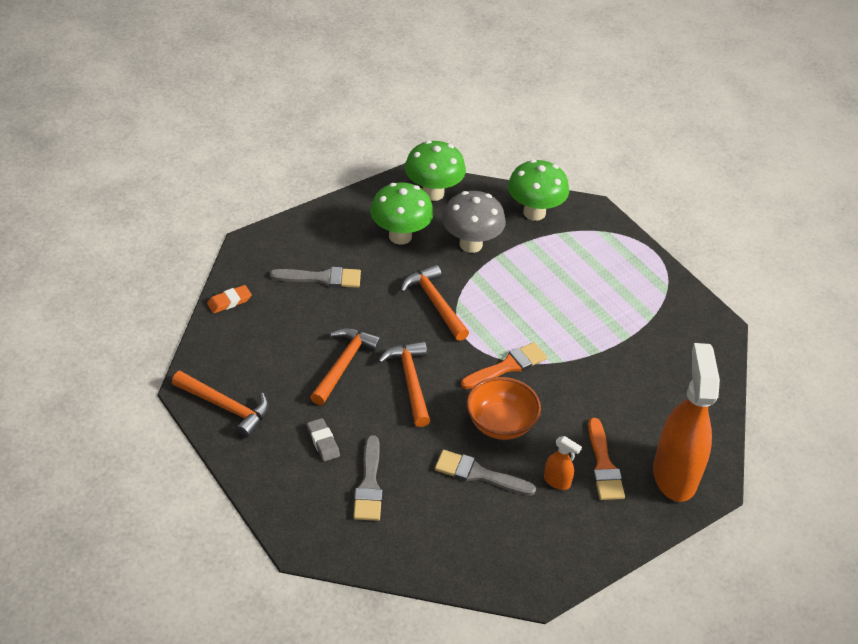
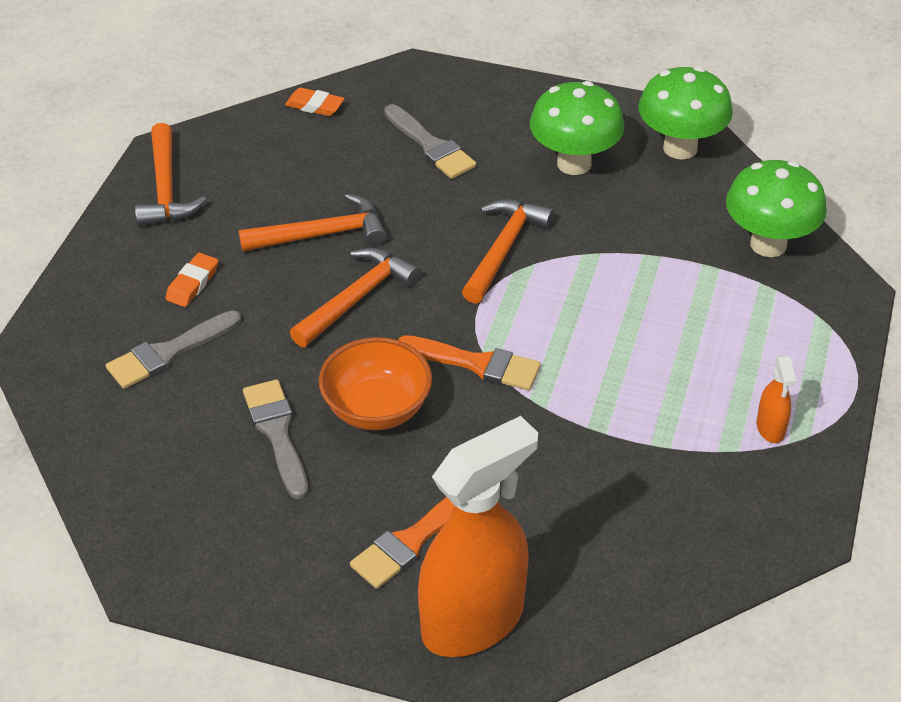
camera: 55 degrees right, 0 degrees up
(323, 442) = (192, 283): grey eraser -> orange eraser
(471, 244) = (638, 223): grey mushroom -> none
(557, 481) = (339, 509): orange spray bottle -> orange spray bottle (770, 428)

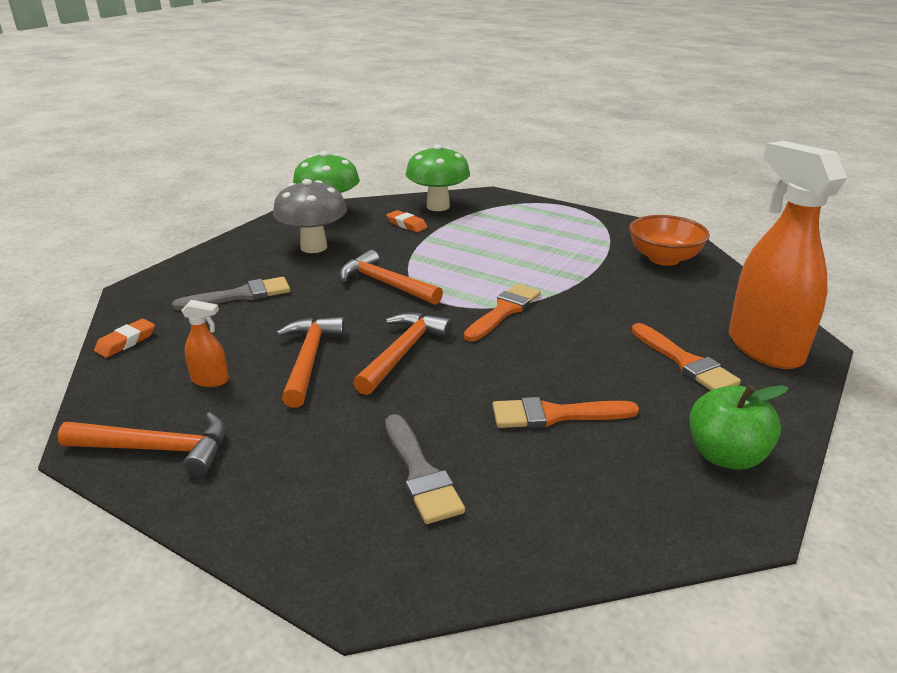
camera: 75 degrees left, 15 degrees down
(192, 283) = (324, 445): orange eraser -> orange eraser (406, 224)
(241, 571) = (726, 455): none -> green apple
(277, 433) = (555, 415): grey brush -> orange brush
(357, 298) = (403, 352): orange hammer -> orange hammer turned 60 degrees clockwise
(376, 408) = (539, 360): orange bowl -> orange bowl (664, 258)
(574, 163) = (314, 247): green mushroom -> grey mushroom
(770, 428) = (594, 230): orange spray bottle -> orange spray bottle (210, 380)

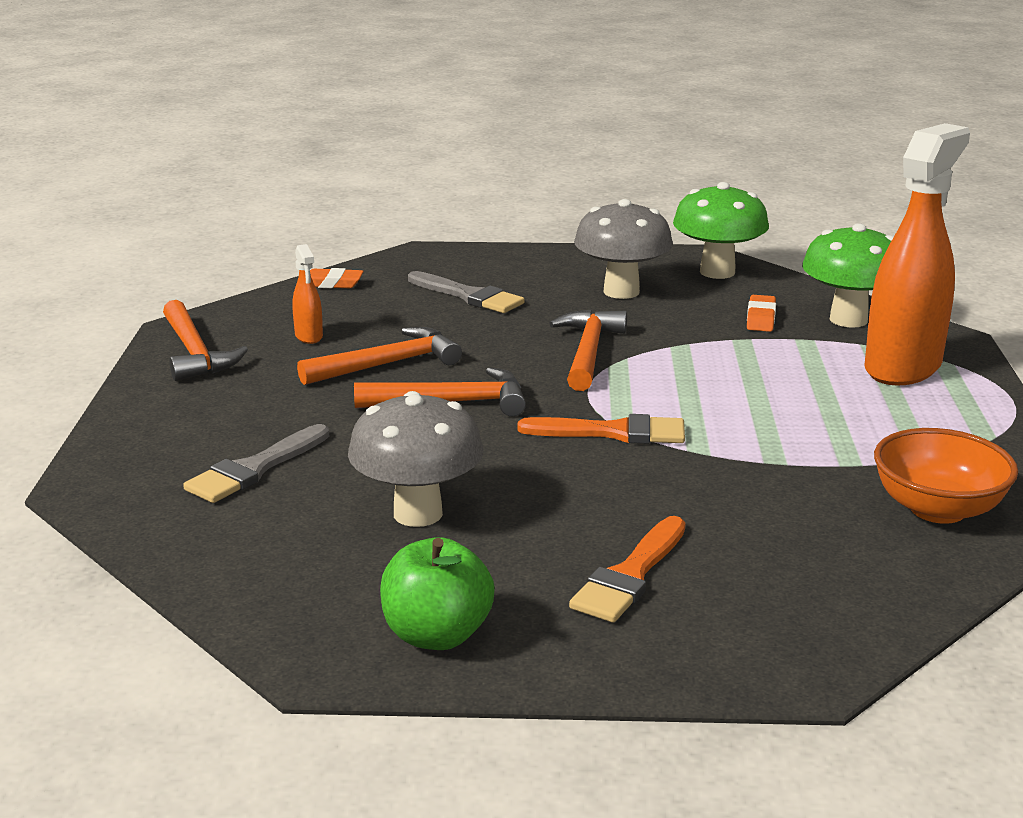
camera: 60 degrees right, 5 degrees down
(555, 415) = (418, 513): orange brush -> grey mushroom
(764, 348) = (746, 633): orange spray bottle -> orange spray bottle (903, 367)

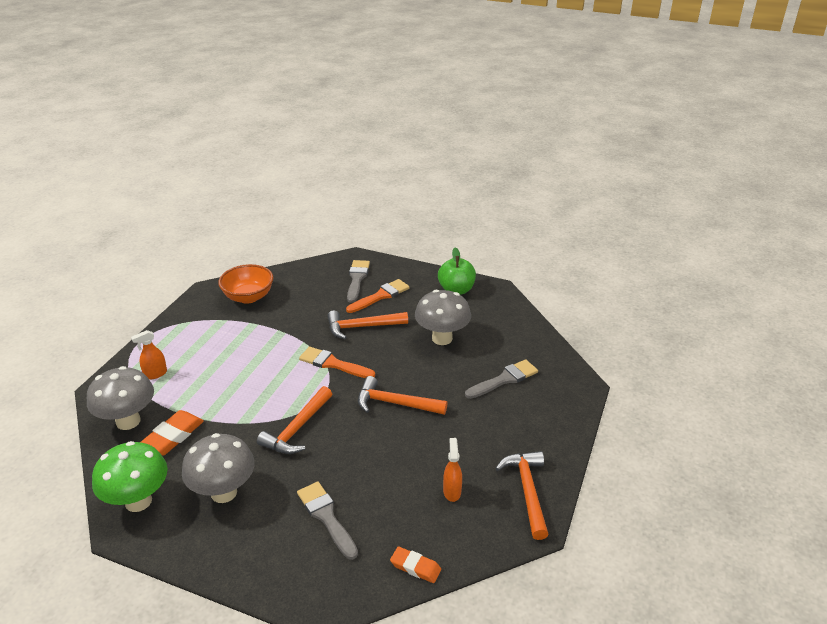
camera: 160 degrees left, 10 degrees up
(388, 364) = (414, 447): orange hammer -> orange hammer (362, 327)
(732, 607) = (357, 279): none -> grey brush
(761, 318) = (173, 436): orange eraser -> orange eraser, size x1.55
(848, 319) = (128, 421): green mushroom -> grey mushroom
(903, 367) = (155, 374): orange spray bottle -> orange spray bottle, size x0.41

